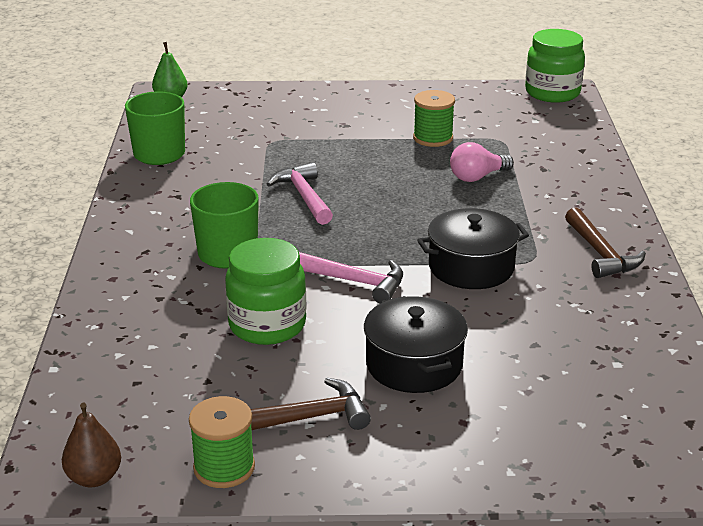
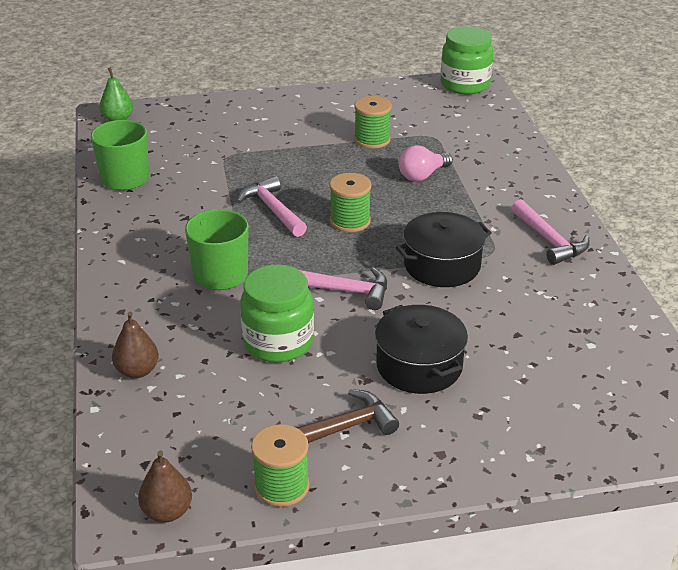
camera: 10 degrees left, 5 degrees up
(110, 337) = (137, 371): none -> brown pear
(383, 214) = (350, 221): none -> green spool
(600, 253) = (549, 240): brown hammer -> pink hammer

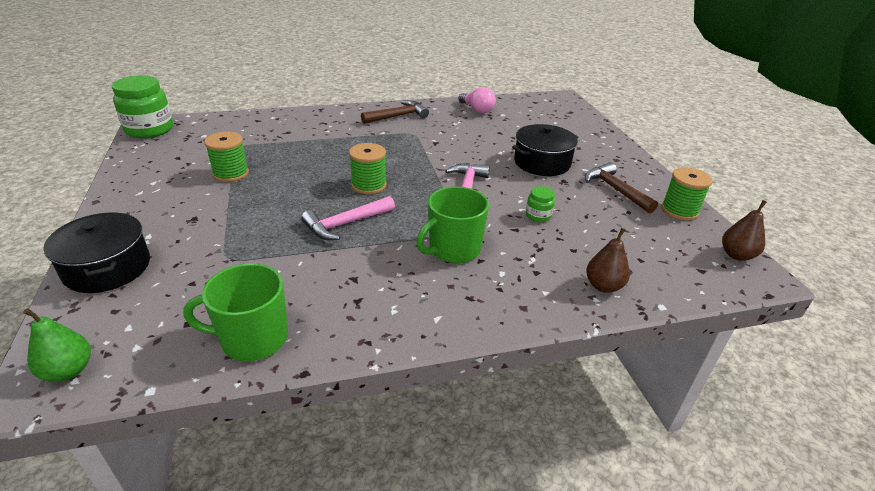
camera: 95 degrees left, 0 degrees up
(278, 342) = (538, 215): green jar -> green jar, size x0.47
(422, 175) = (302, 153): pink light bulb -> pink light bulb (477, 110)
(442, 265) = (429, 151): black pot -> black pot (108, 268)
(549, 240) = (398, 116): pink hammer -> brown hammer

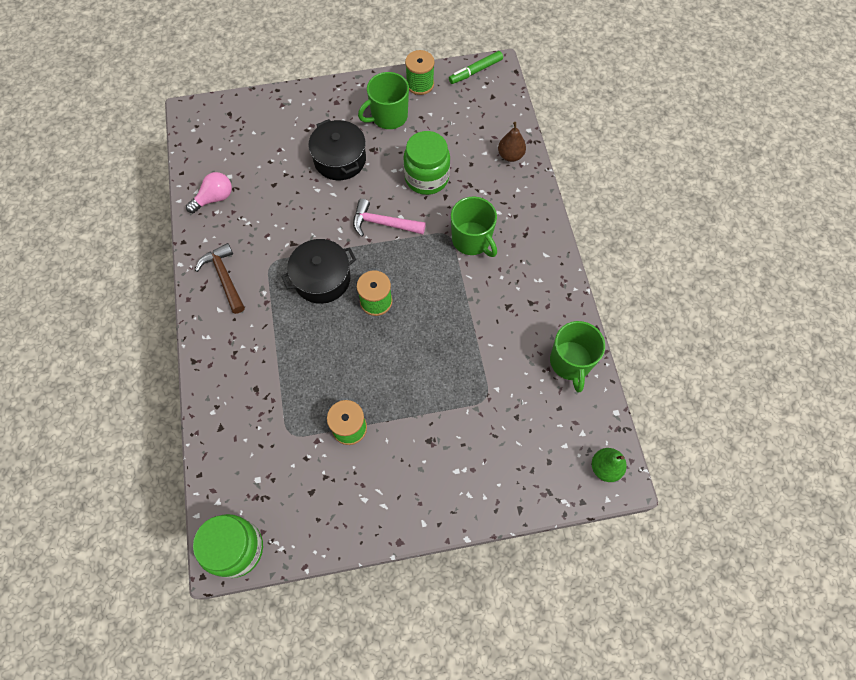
camera: 85 degrees left, 30 degrees up
(108, 268) = (501, 487): black pot -> black pot (322, 279)
(345, 224) = (438, 316): pink hammer -> none
(538, 215) = (426, 178): green jar -> green jar, size x2.12
(615, 190) = (388, 117): brown hammer -> green mug
(736, 255) = (475, 71): brown pear -> green marker

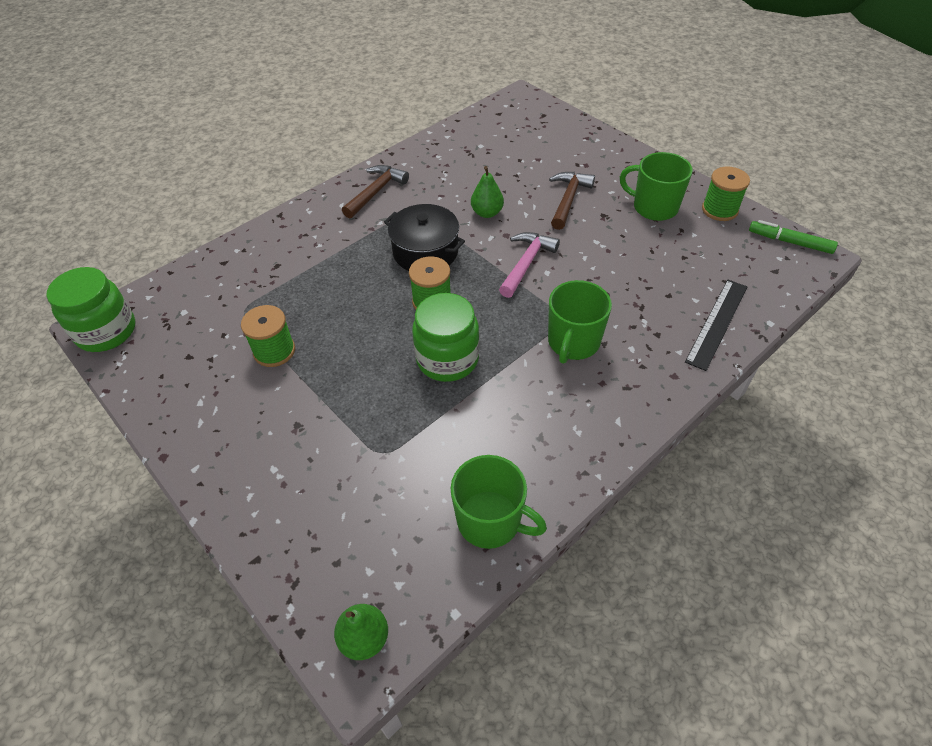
camera: 60 degrees right, 15 degrees down
(214, 198) = (449, 148): pink light bulb -> none
(312, 217) = (487, 213): none -> green pear
(340, 159) = (568, 200): black pot -> brown hammer
(383, 223) = (526, 263): pink hammer -> pink hammer turned 45 degrees clockwise
(426, 178) = (613, 269): green jar -> green jar (447, 359)
(510, 155) = (717, 323): brown pear -> black ruler
(570, 362) = (490, 521): green mug -> green mug turned 120 degrees counterclockwise

